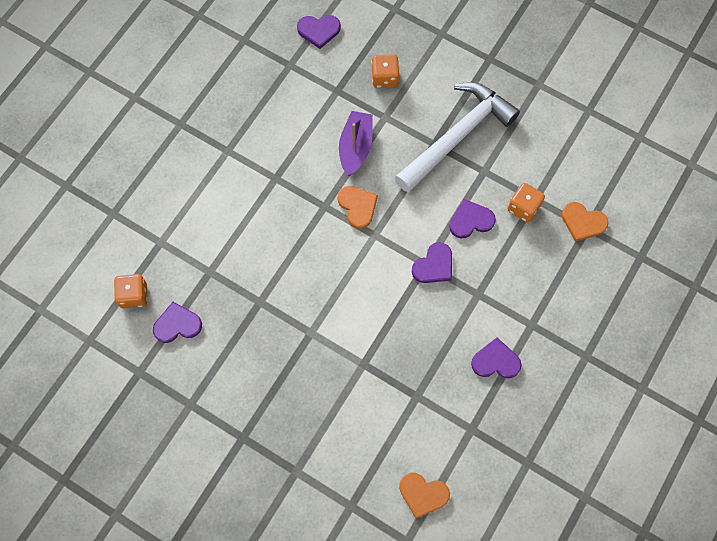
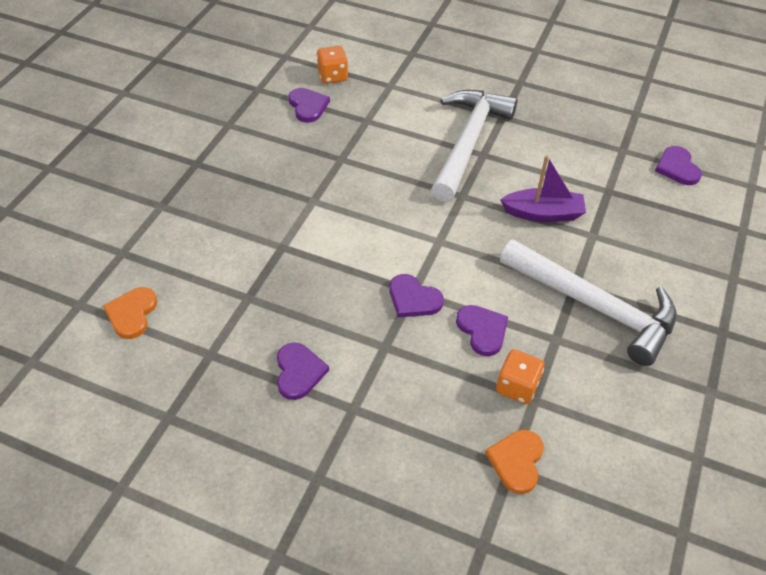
camera: 80 degrees right, 20 degrees down
(258, 188) = (468, 143): none -> white hammer
(358, 206) = (470, 223): orange heart -> none
(384, 78) = (644, 230): orange dice -> none

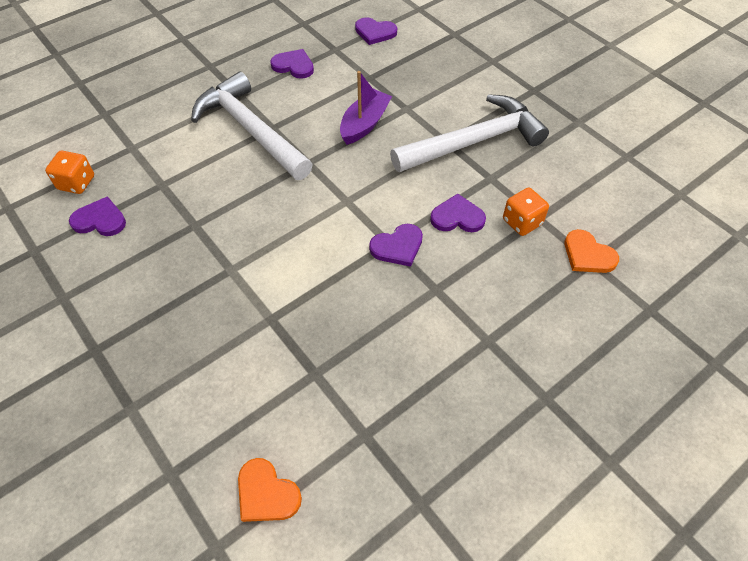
camera: 60 degrees left, 5 degrees up
(299, 372) = (428, 366): purple heart -> purple heart (293, 66)

